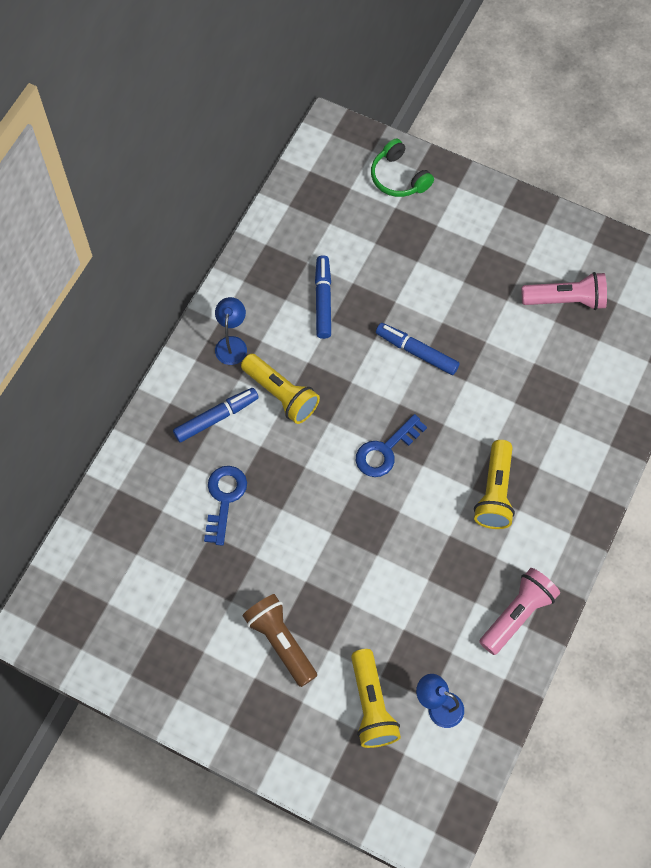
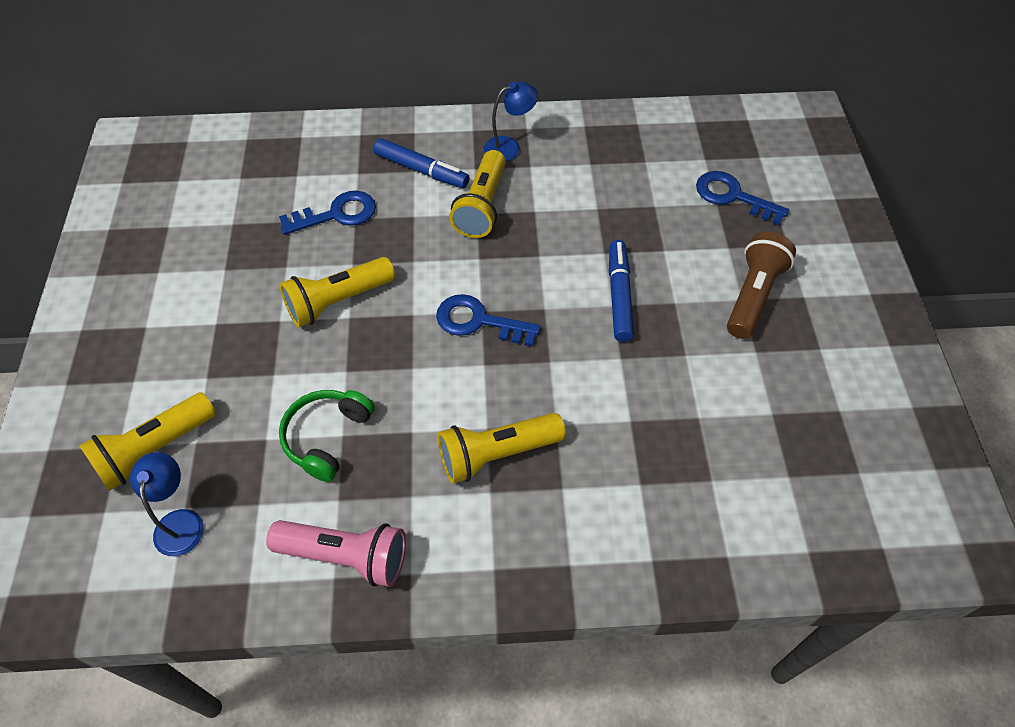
camera: 60 degrees right, 10 degrees down
(281, 642) = (197, 330): brown flashlight -> brown flashlight (753, 296)
(312, 534) = (338, 301): none -> yellow flashlight
(323, 300) = (614, 192): blue marker -> none
(376, 229) = (733, 196): none -> blue key
(398, 177) = (811, 188): green headphones -> green headphones (327, 437)
(565, 300) = (810, 412): pink flashlight -> none

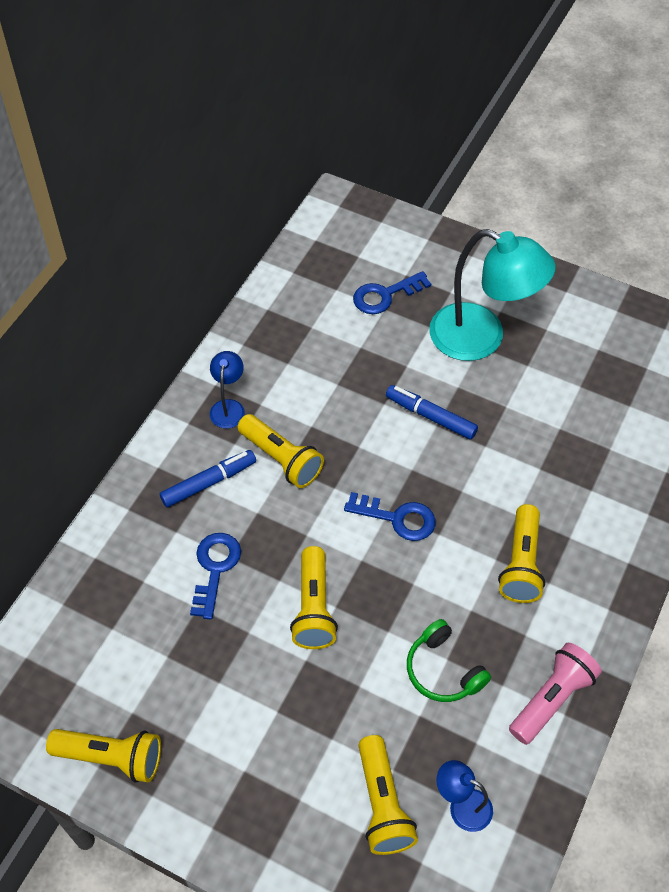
camera: 60 degrees left, 0 degrees up
(120, 232) = (111, 757): none -> yellow flashlight
(479, 321) = (397, 518): blue key -> blue key turned 120 degrees counterclockwise
(753, 296) = (481, 338): brown flashlight -> turquoise lamp

